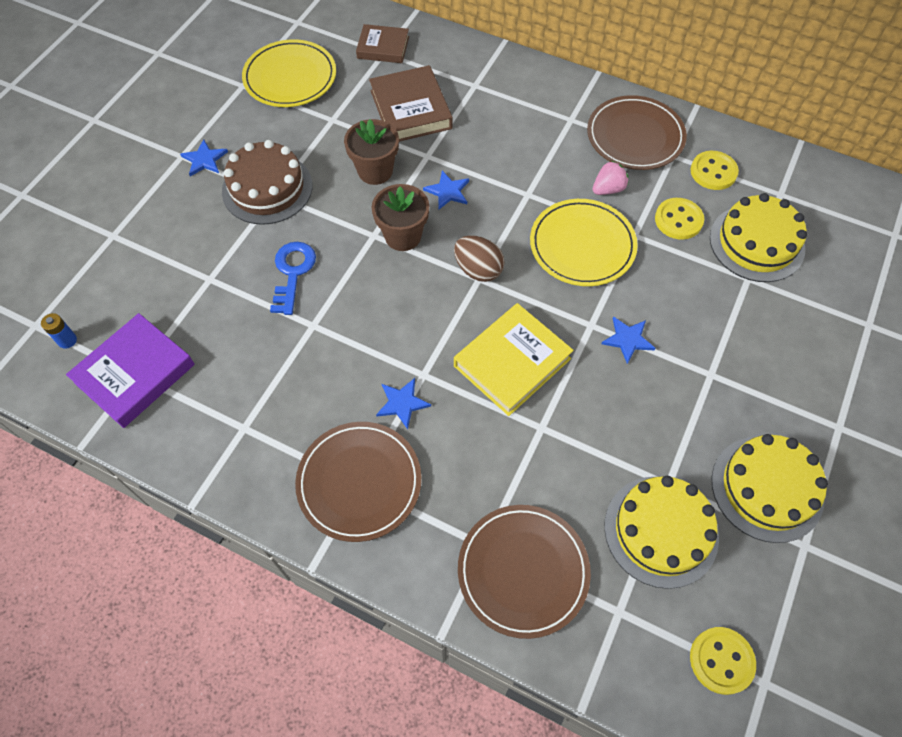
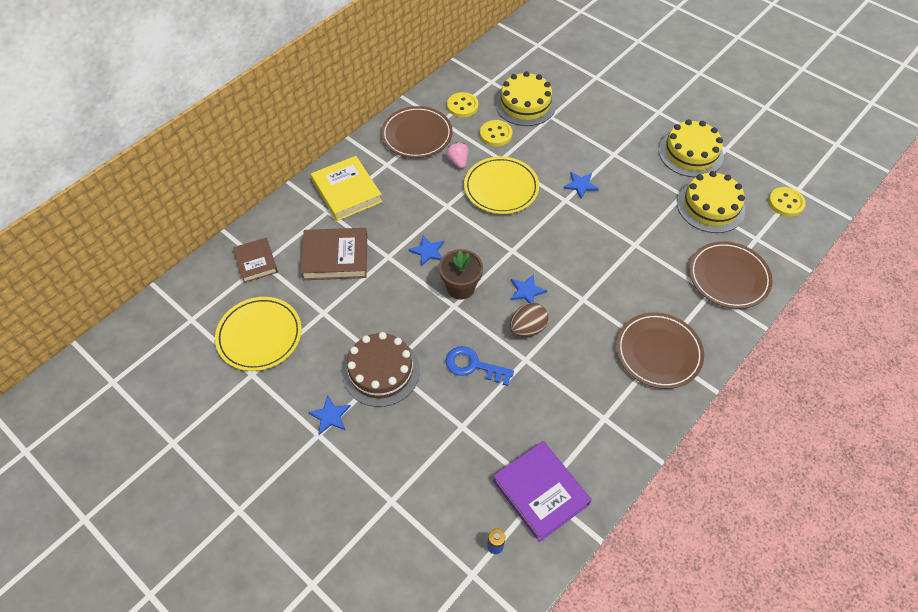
camera: 75 degrees left, 5 degrees down
(375, 171) = (391, 293): brown flower pot -> none
(383, 47) = (256, 262): brown book -> brown book turned 45 degrees counterclockwise
(402, 403) = (603, 316): blue star -> blue star (527, 291)
(478, 270) = (504, 249): brown egg -> brown egg (527, 328)
(512, 362) = (584, 248): yellow book -> yellow book (347, 192)

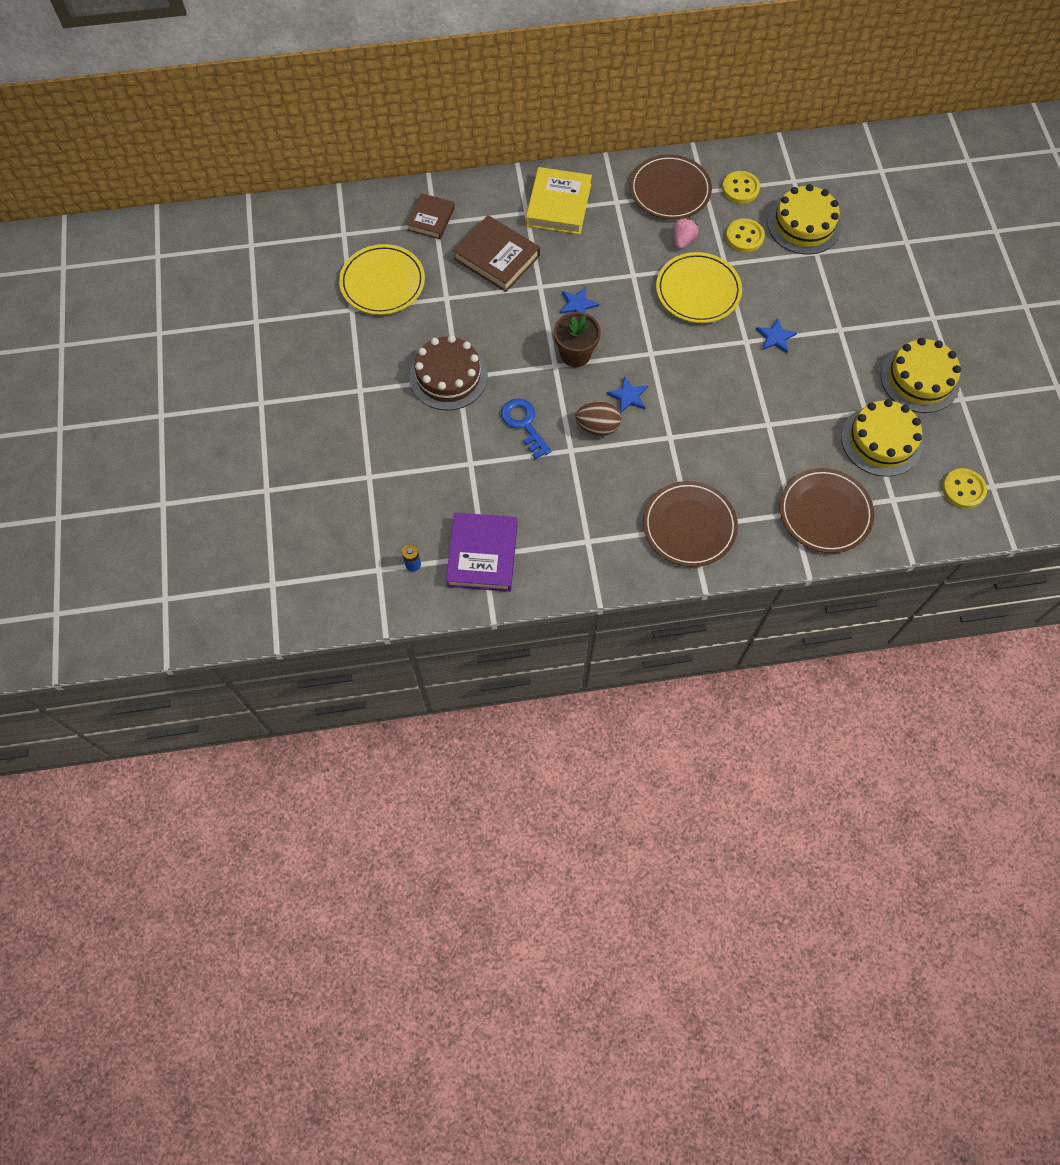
camera: 40 degrees right, 10 degrees up
(330, 416) = (380, 382): blue star -> none

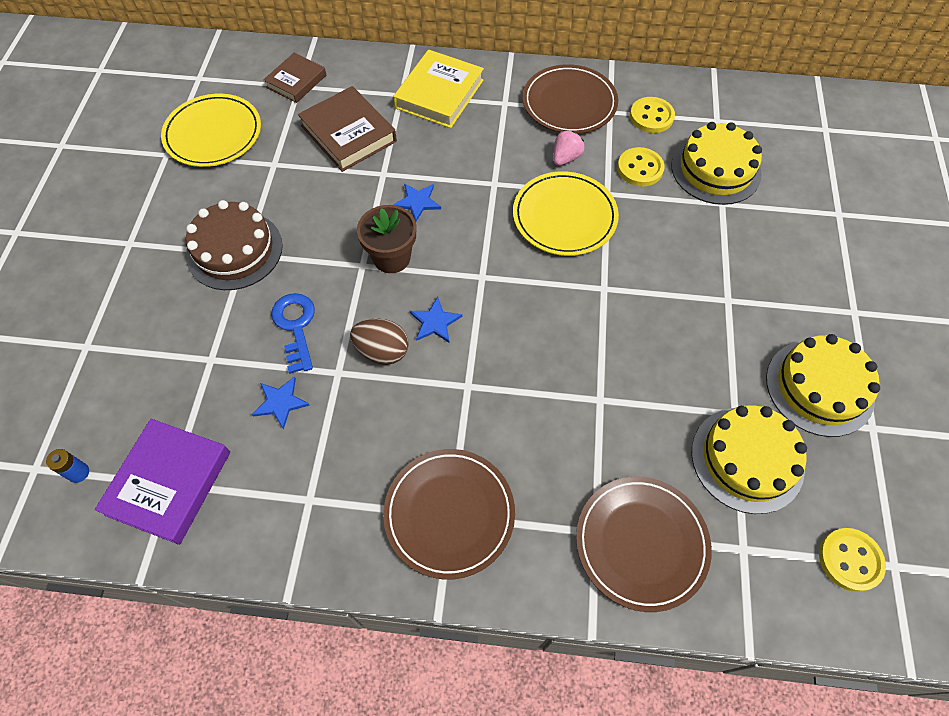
camera: 15 degrees right, 5 degrees down
(775, 337) = (642, 291): blue star -> blue star (280, 402)

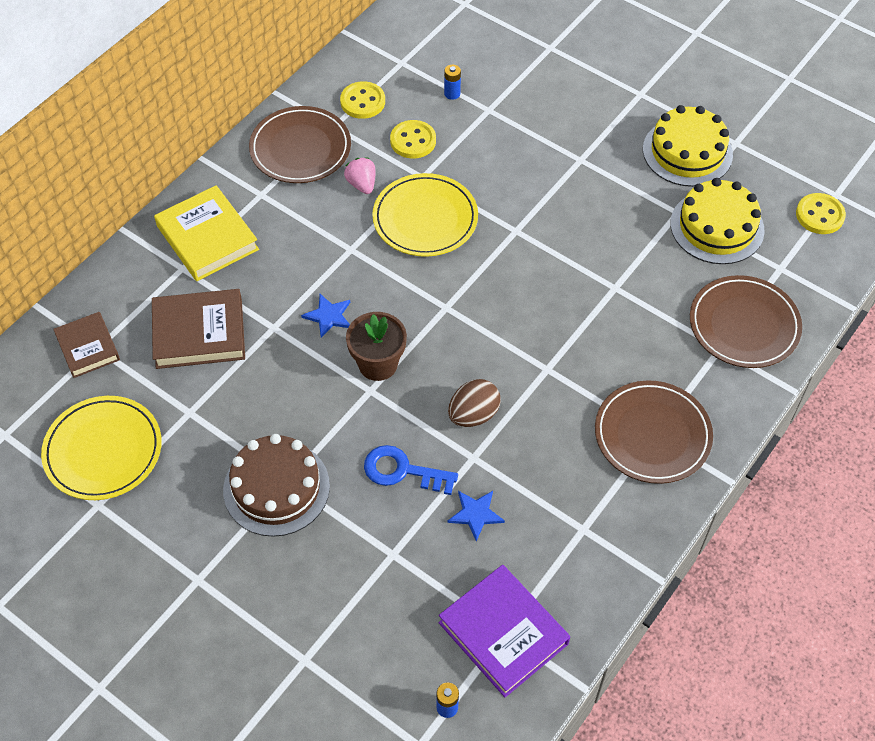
camera: 60 degrees left, 5 degrees down
(435, 322) = (469, 363): blue star -> none
(715, 169) = (452, 94): yellow cake -> blue battery

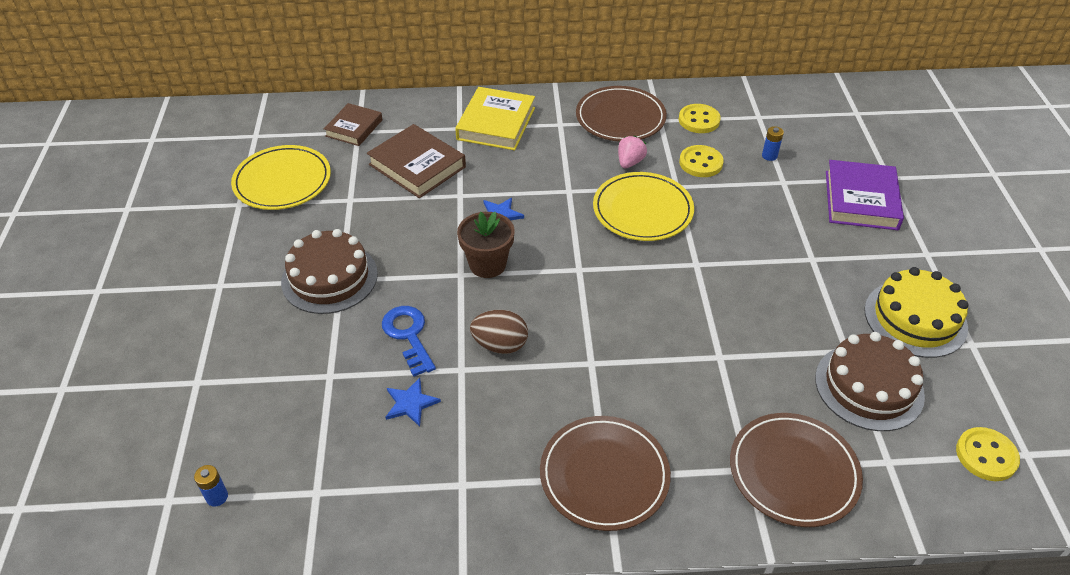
camera: 50 degrees right, 10 degrees down
(503, 633) = (314, 492): purple book -> purple book (861, 200)
(717, 227) = (869, 386): yellow cake -> brown cake

